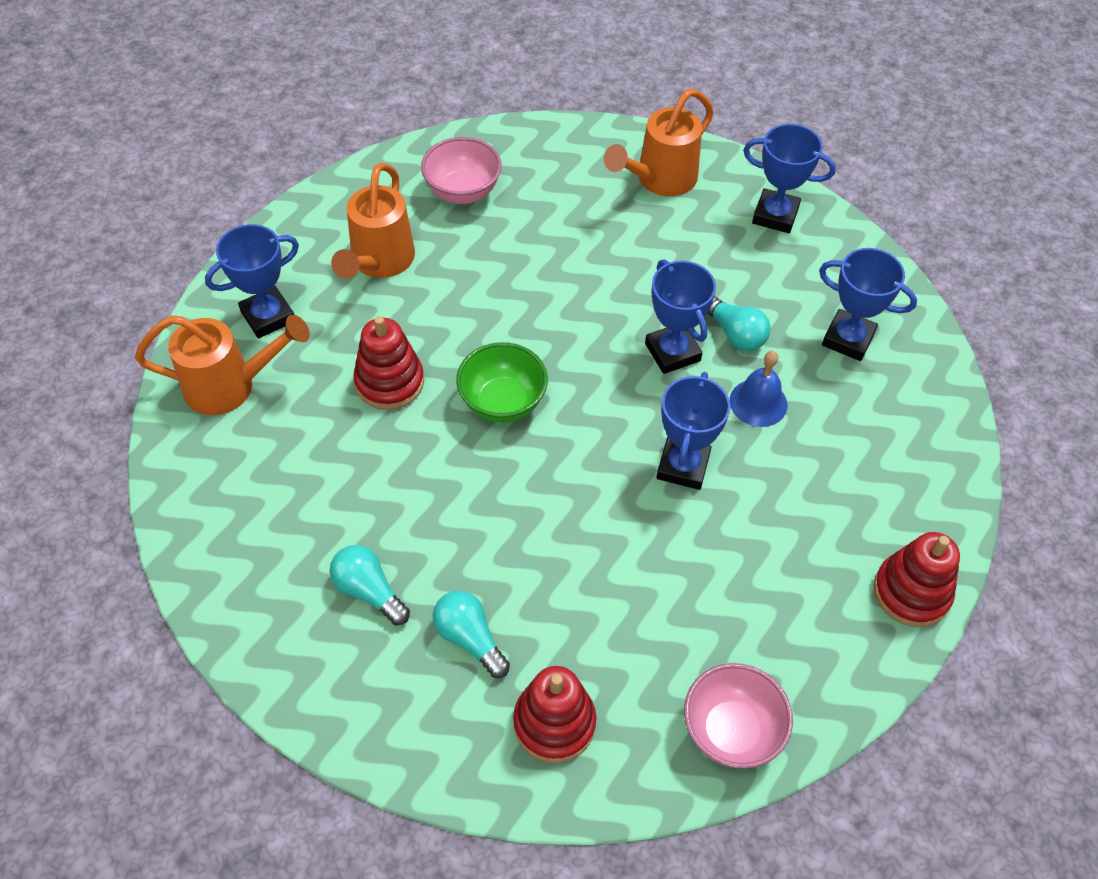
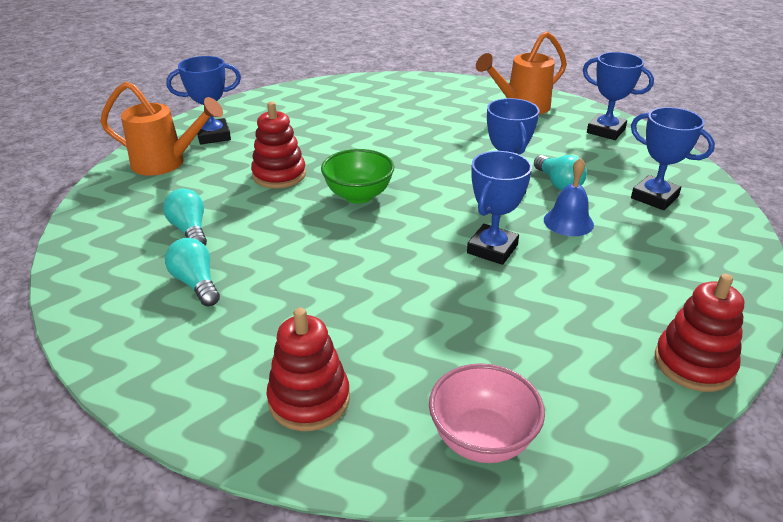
camera: 15 degrees right, 20 degrees down
(379, 262) = (304, 121): orange watering can -> none
(463, 192) = (378, 98): pink bowl -> none
(469, 638) = (262, 326): turquoise light bulb -> turquoise light bulb (190, 230)

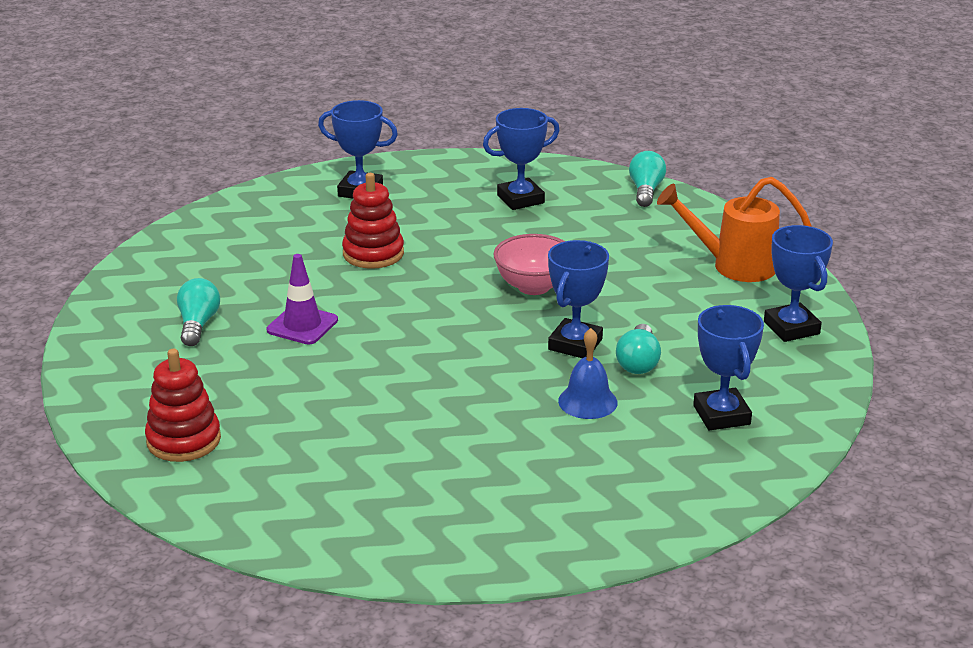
camera: 35 degrees right, 5 degrees down
(166, 163) = (288, 206): orange watering can -> none
(190, 230) = (240, 278): turquoise light bulb -> turquoise light bulb (645, 191)
(290, 248) = (302, 325): none -> purple traffic cone
(358, 195) = (420, 300): green bowl -> none
(482, 439) = (268, 518): pink bowl -> pink bowl (533, 286)
(492, 249) = (475, 395): blue trophy -> blue trophy (520, 199)
(694, 363) = (510, 553): red stacking toy -> none

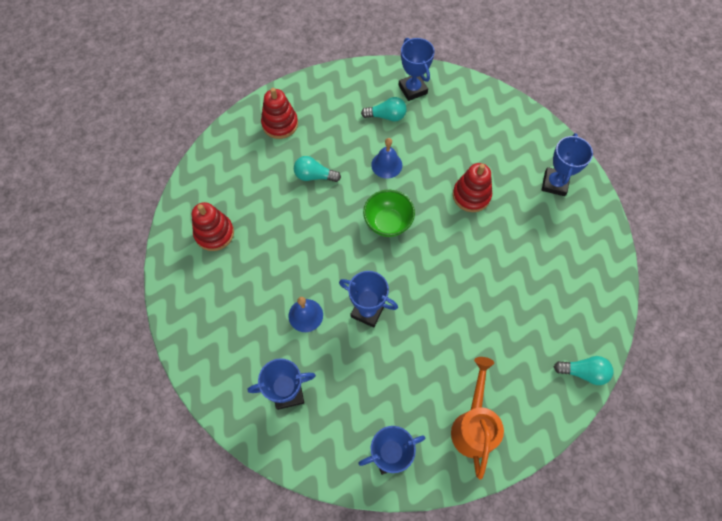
camera: 90 degrees right, 35 degrees up
(302, 325) = (386, 165): purple traffic cone -> blue bell
(417, 325) = (388, 222): none -> green bowl
(427, 509) = (214, 233): none -> red stacking toy
(520, 199) = (557, 283): blue trophy -> blue trophy (412, 89)
(533, 286) = (436, 288): pink bowl -> none
(638, 362) = (347, 348): turquoise light bulb -> turquoise light bulb (314, 176)

